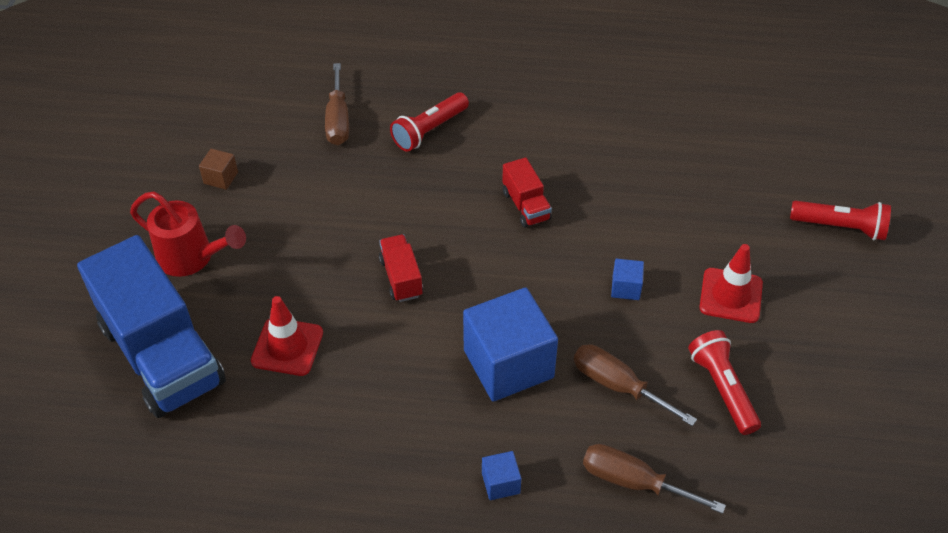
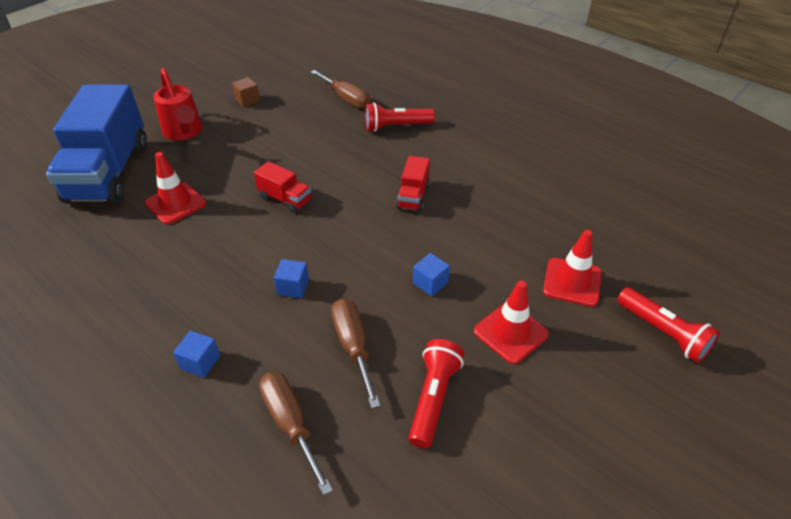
camera: 35 degrees right, 5 degrees down
(338, 120) = (346, 99): brown screwdriver -> brown screwdriver turned 75 degrees counterclockwise
(401, 278) = (285, 199): red truck -> red truck turned 105 degrees clockwise
(508, 364) = (293, 287): blue cube -> blue cube, size x0.43
(739, 219) = (572, 282): none -> red traffic cone

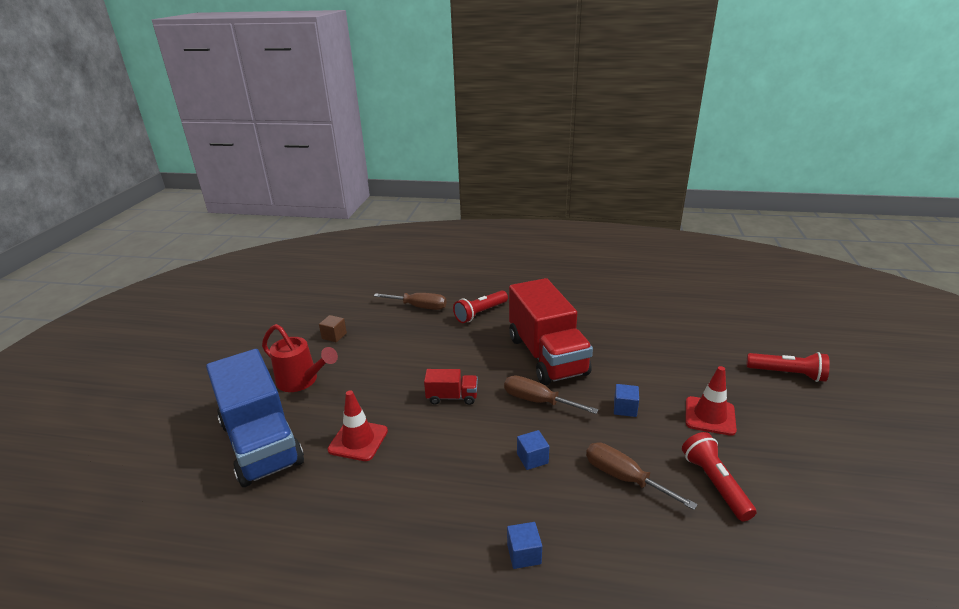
camera: 30 degrees left, 15 degrees down
(290, 423) = (645, 558): brown screwdriver -> brown screwdriver (538, 401)
(413, 196) = (546, 356): red truck -> red truck, size x2.28
(572, 282) = (707, 367): red traffic cone -> none

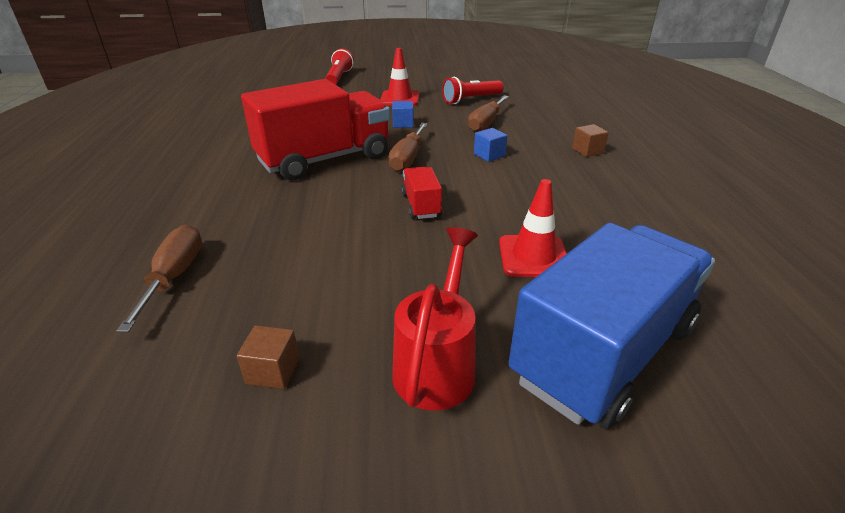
camera: 105 degrees left, 5 degrees up
(480, 313) = (214, 212): red flashlight -> none
(524, 554) = (587, 151): blue cube -> brown cube

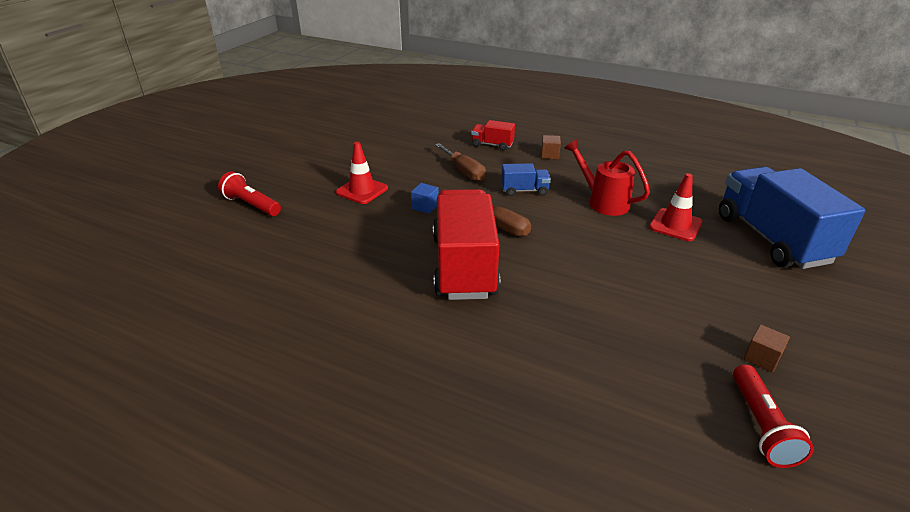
camera: 60 degrees left, 0 degrees up
(174, 277) = (628, 391): brown screwdriver -> none
(421, 205) = (584, 243): red truck -> red truck (492, 145)
(437, 364) = (769, 293): red watering can -> red watering can (603, 202)
(471, 100) = (407, 161): red flashlight -> red flashlight (761, 426)
(489, 155) = (524, 190): blue cube -> blue truck

